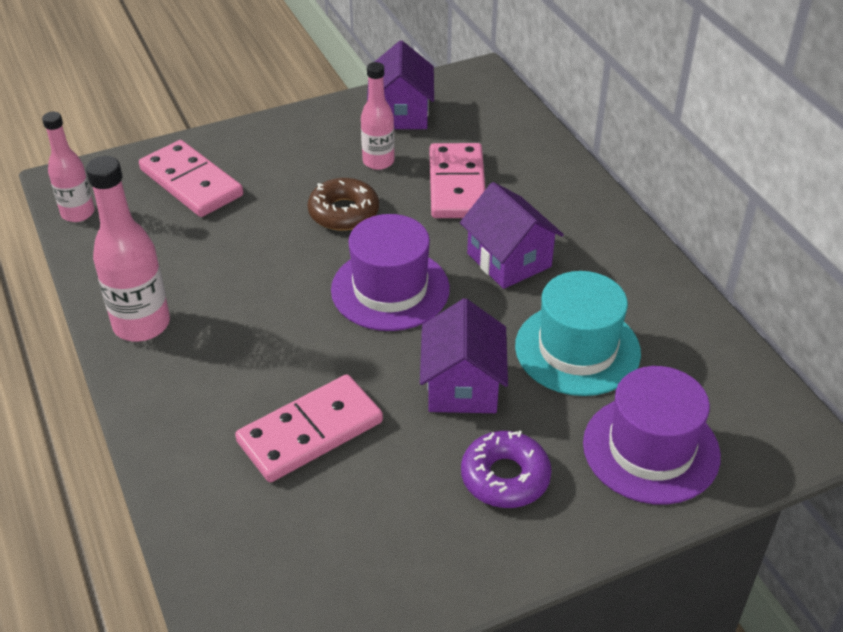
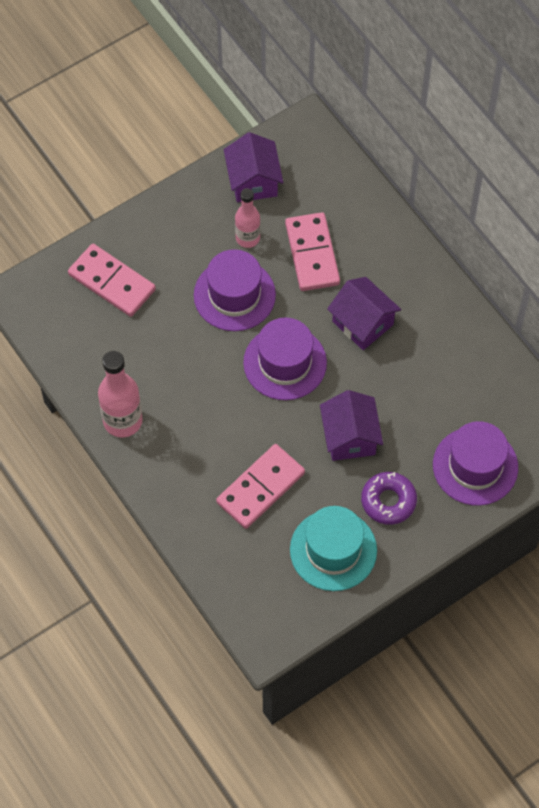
camera: 10 degrees left, 20 degrees up
(78, 213) = (38, 326): pink bottle -> none
(343, 212) = (234, 295): brown donut -> purple hat
(577, 349) = (420, 395): turquoise hat -> turquoise hat (333, 550)

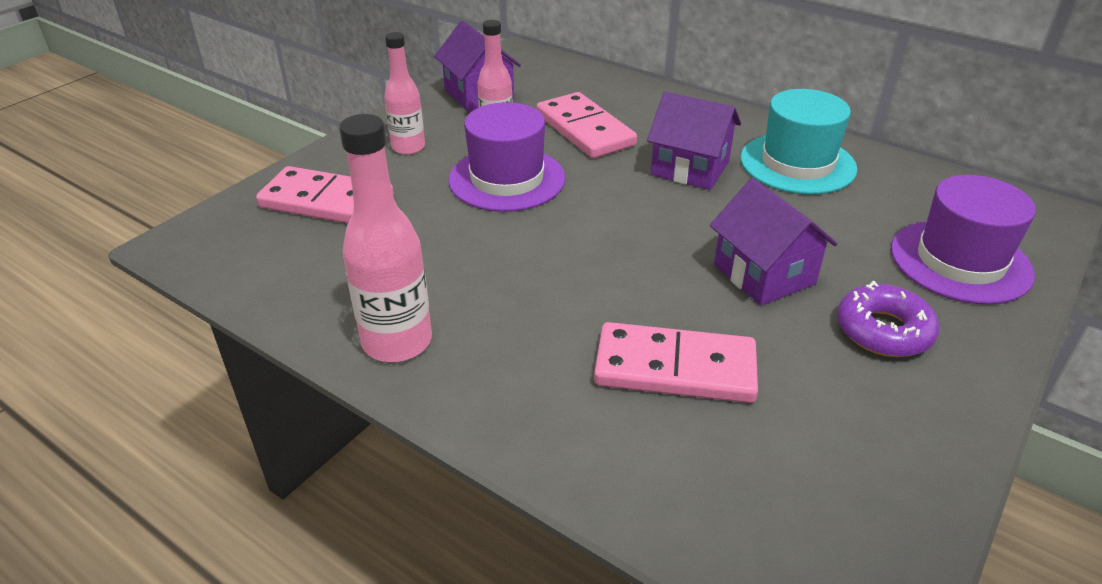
camera: 20 degrees left, 25 degrees down
(180, 236) = (408, 147): none -> pink bottle
(260, 488) = (675, 368): pink domino -> pink domino turned 75 degrees clockwise
(285, 363) = (615, 223): purple hat -> none
(333, 550) = (858, 419): turquoise hat -> turquoise hat (797, 163)

